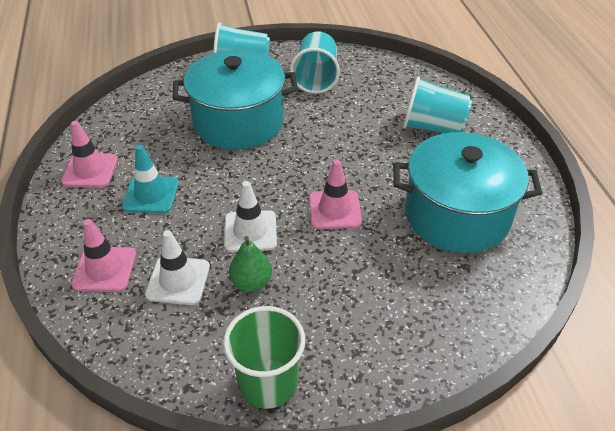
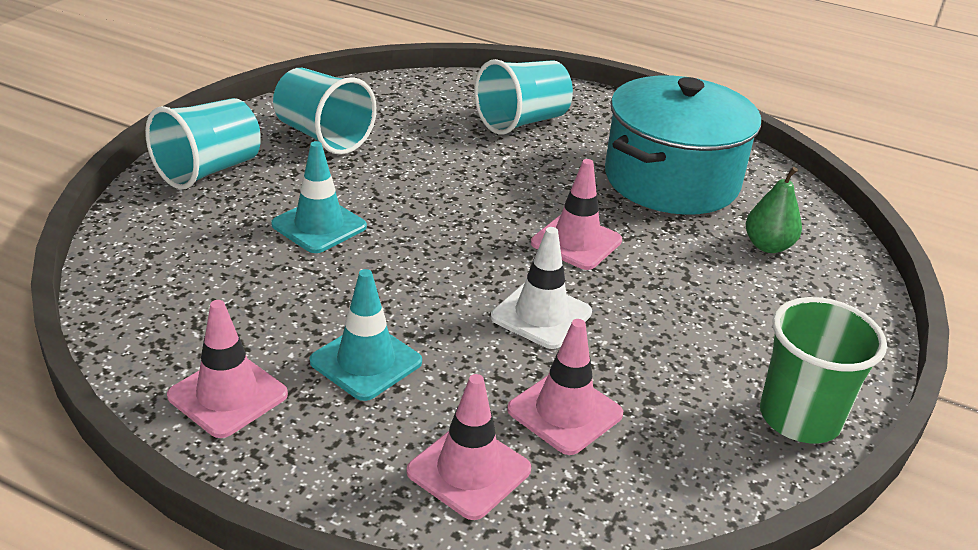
camera: 55 degrees left, 10 degrees down
(178, 280) = (565, 412): white traffic cone -> pink traffic cone
(238, 122) = (319, 226): turquoise pot -> turquoise traffic cone
(251, 282) = (630, 355): green pear -> green pear (768, 246)

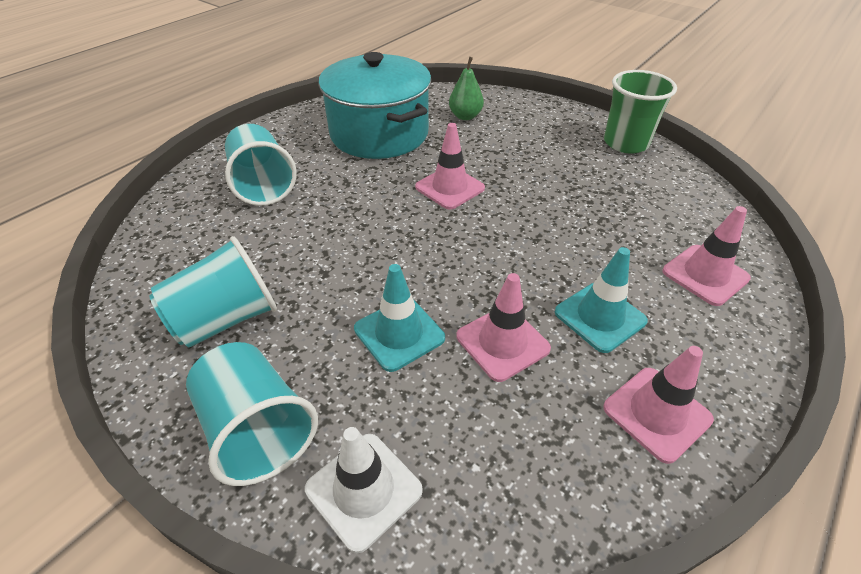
camera: 75 degrees left, 10 degrees up
(541, 315) = (537, 218): white traffic cone -> white traffic cone (364, 490)
(565, 412) = (638, 224): pink traffic cone -> pink traffic cone (502, 342)

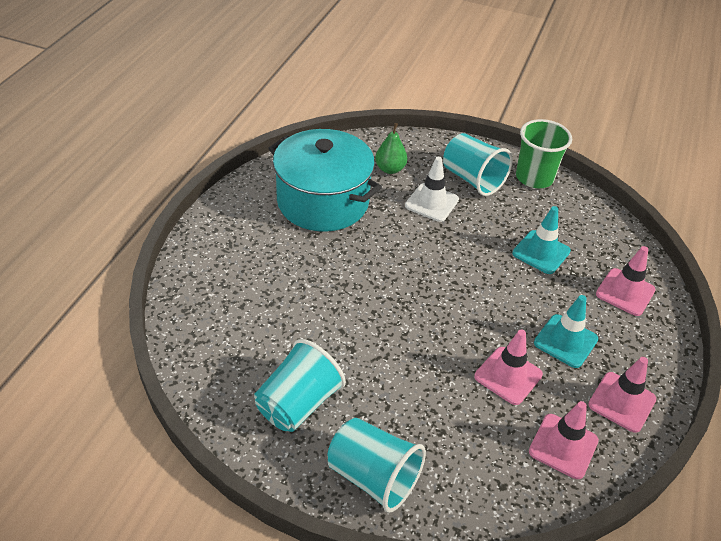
camera: 20 degrees left, 0 degrees up
(263, 185) = (250, 276): turquoise cup -> turquoise cup (472, 179)
(364, 490) = (464, 495): white traffic cone -> white traffic cone (431, 203)
(399, 333) = (433, 385): turquoise traffic cone -> turquoise traffic cone (541, 252)
(450, 188) = (411, 249): pink traffic cone -> pink traffic cone (563, 446)

